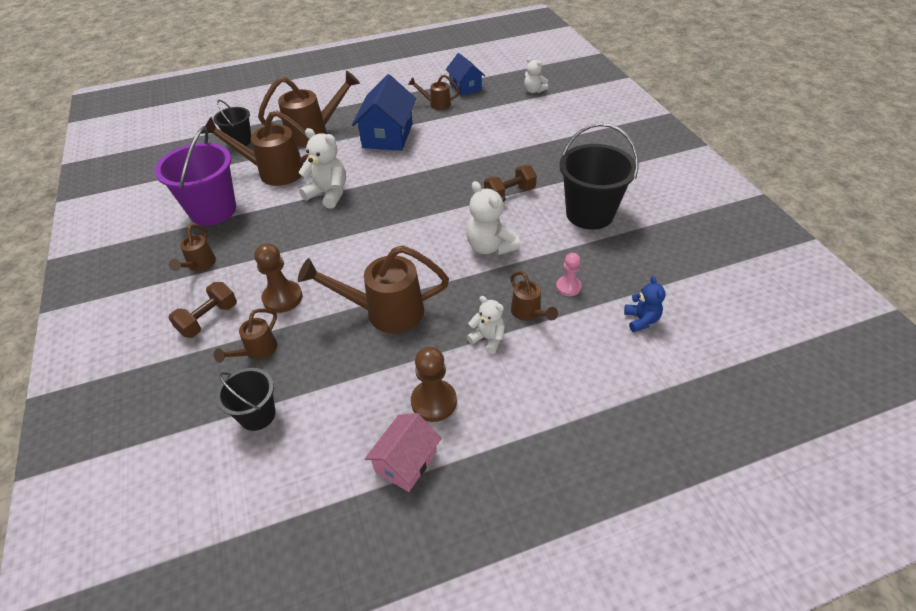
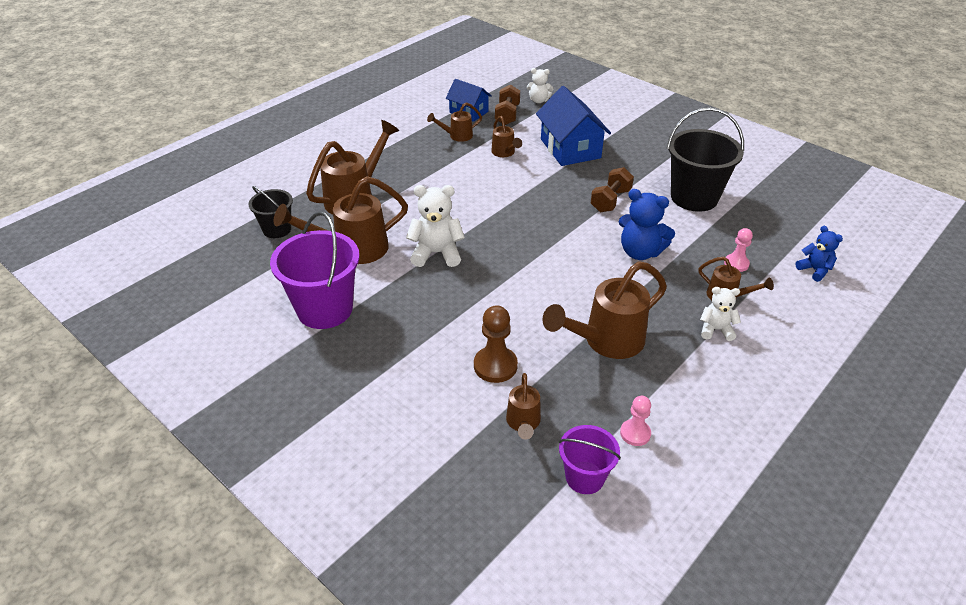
camera: 30 degrees left, 5 degrees down
(199, 265) = (371, 368): brown watering can -> brown watering can (505, 153)
(209, 319) = (440, 415): brown dumbbell -> brown dumbbell (507, 115)
(257, 415) = (585, 477): black bucket -> purple bucket
(330, 398) = (635, 433): none -> pink pawn
(388, 135) = (438, 179): blue house -> blue house (570, 148)
(406, 461) = (751, 455): pink house -> none
(434, 402) = (724, 398): brown pawn -> none
(490, 247) = (640, 252): white teddy bear -> blue teddy bear

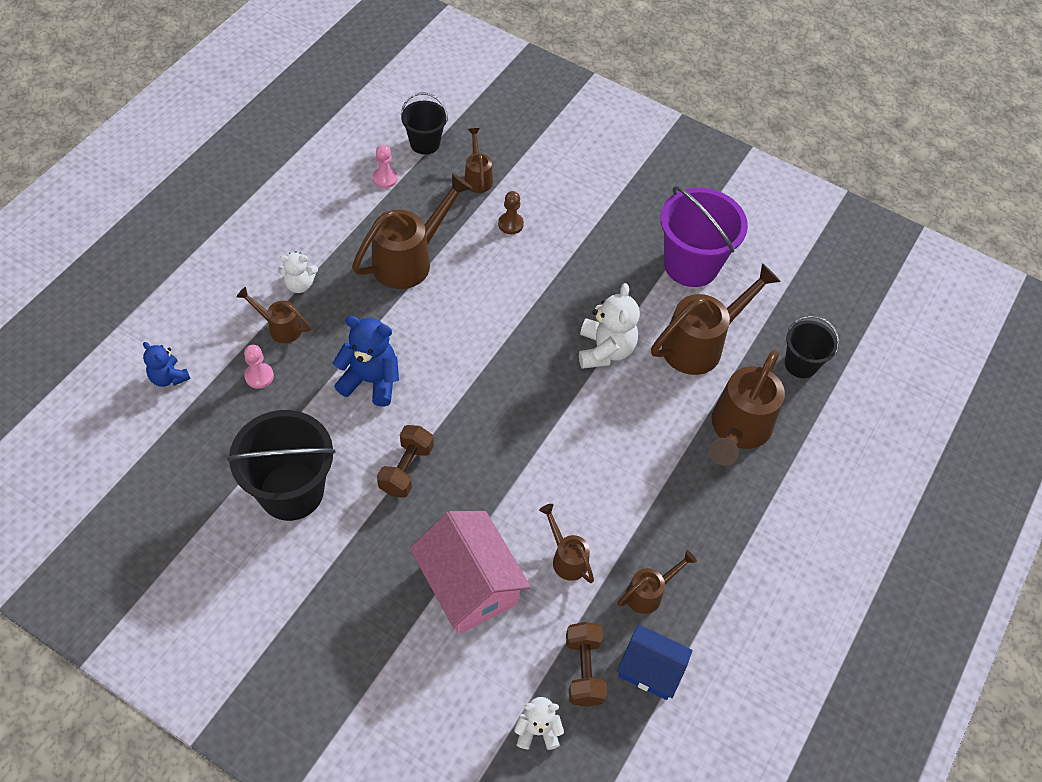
camera: 165 degrees right, 15 degrees up
(436, 253) = (605, 350): white teddy bear -> white teddy bear turned 75 degrees counterclockwise
(495, 366) = (510, 224): brown pawn -> brown pawn, size x0.63
(570, 148) = (469, 584): blue house -> pink house
(585, 477) = (425, 143): purple bucket -> black bucket

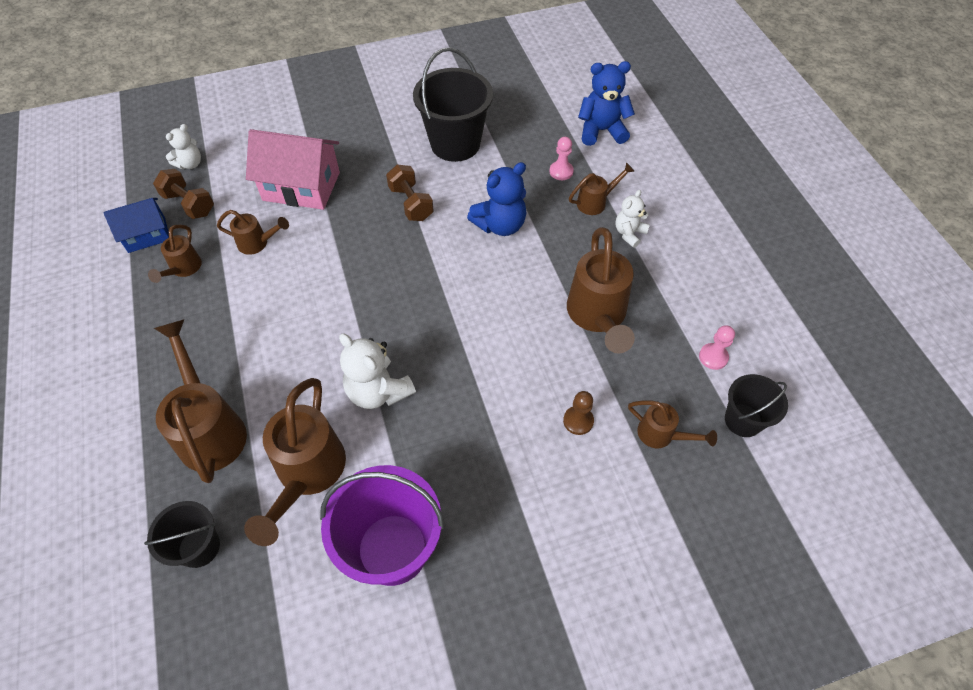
camera: 135 degrees right, 0 degrees up
(169, 377) = (601, 131): blue teddy bear -> blue teddy bear, size x1.63

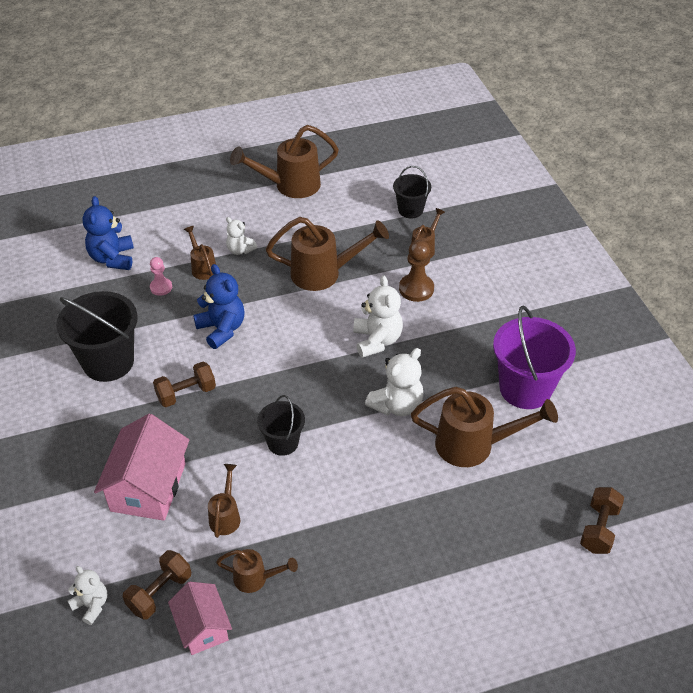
camera: 90 degrees left, 10 degrees down
(146, 235) = (202, 627): blue house -> pink house
(153, 616) = (599, 529): none -> brown dumbbell
(199, 547) = (542, 509): black bucket -> black bucket (283, 443)
(210, 428) = (438, 520): brown watering can -> brown watering can (289, 186)
(483, 373) = (377, 340): none -> white teddy bear
(578, 421) = (416, 289): brown pawn -> brown pawn, size x1.58
(713, 357) = (360, 217): pink pawn -> none

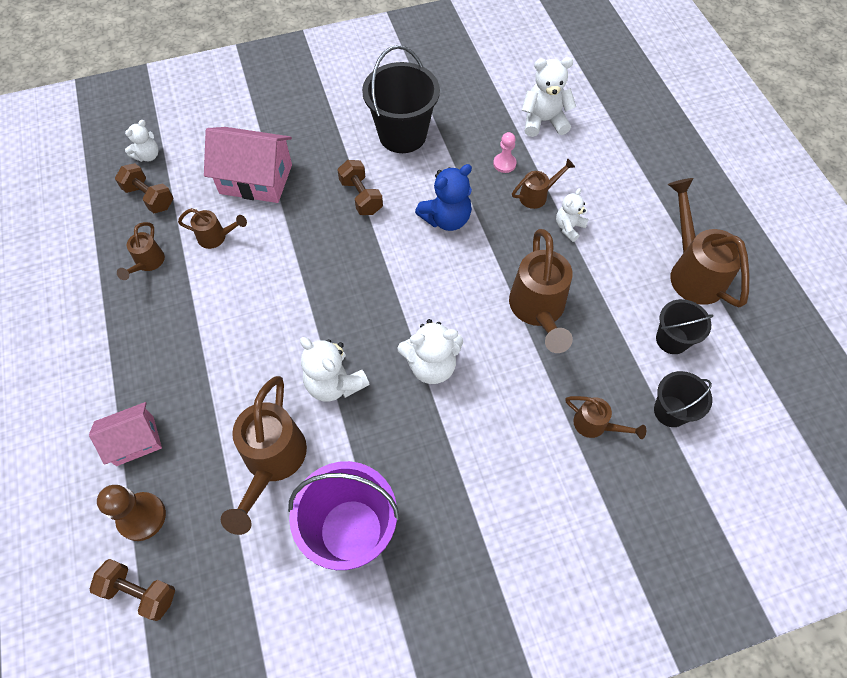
camera: 90 degrees right, 15 degrees up
(112, 258) = (543, 121): blue teddy bear -> white teddy bear
(202, 627) = (111, 228): pink house -> pink house (135, 440)
(283, 443) = (294, 278): black bucket -> black bucket (672, 340)
(416, 289) = (519, 412): brown pawn -> brown pawn (142, 517)

